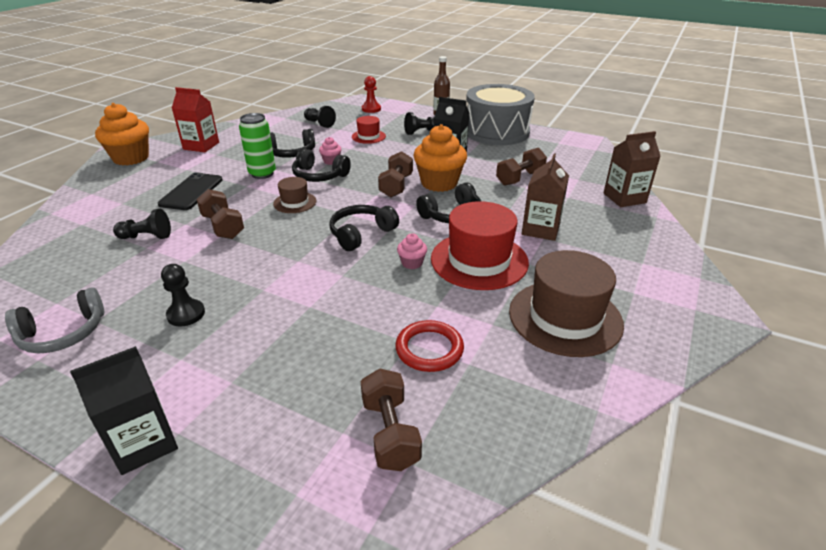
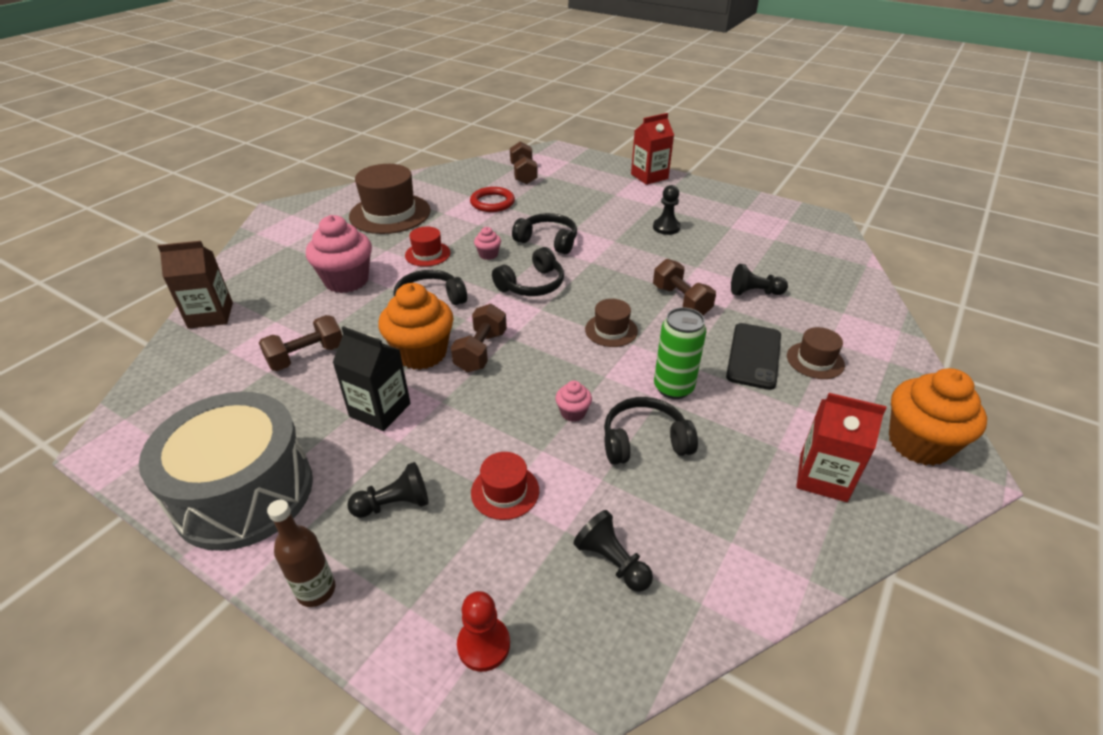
camera: 175 degrees left, 5 degrees up
(63, 333) = (745, 220): grey headphones -> none
(144, 443) = (649, 176): black carton -> red carton
(147, 191) = (815, 360): none -> brown hat
(319, 176) = (587, 378): black headphones -> black headphones (548, 241)
(479, 260) = (427, 254): red hat -> red hat, size x0.51
(540, 229) = (346, 280): brown carton -> pink cupcake

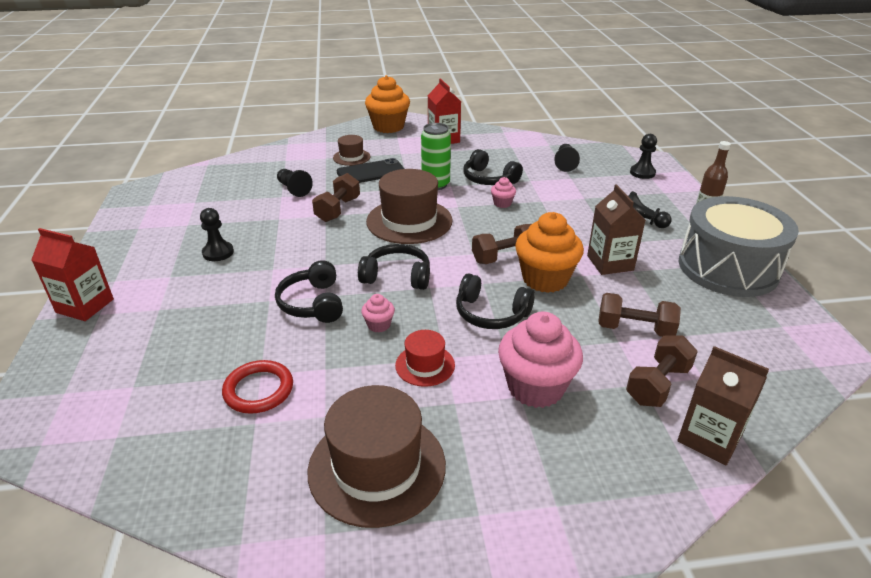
camera: 130 degrees left, 5 degrees down
(380, 410) = (610, 263): black carton -> brown carton
(483, 645) = (642, 173): red pawn -> black pawn
(505, 491) = (580, 198): red hat -> none
(523, 174) = (143, 411): brown dumbbell -> brown dumbbell (657, 384)
(611, 330) = (409, 221): brown hat -> brown hat, size x1.95

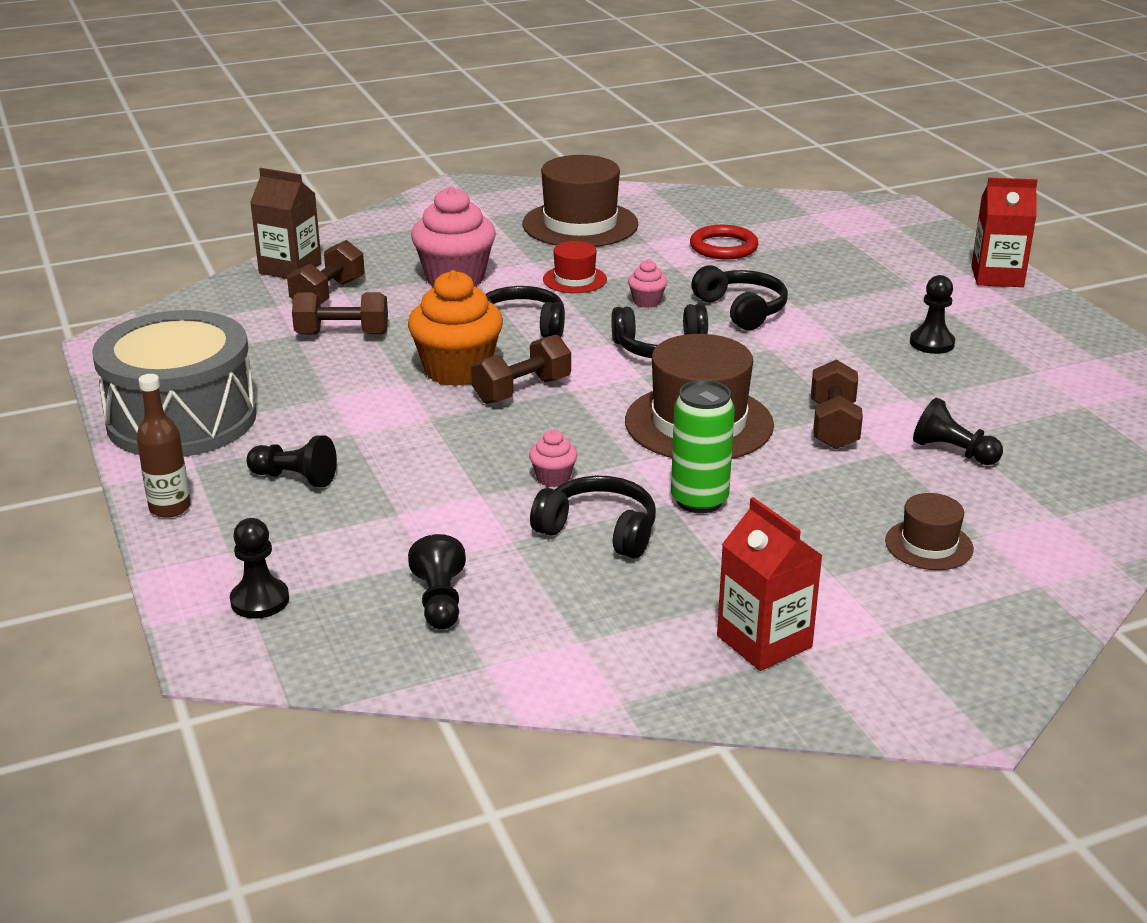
camera: 165 degrees right, 5 degrees down
(371, 172) = (849, 511): black phone -> none
(388, 127) = (942, 668): orange cupcake -> none
(610, 263) = (362, 403): brown carton -> none

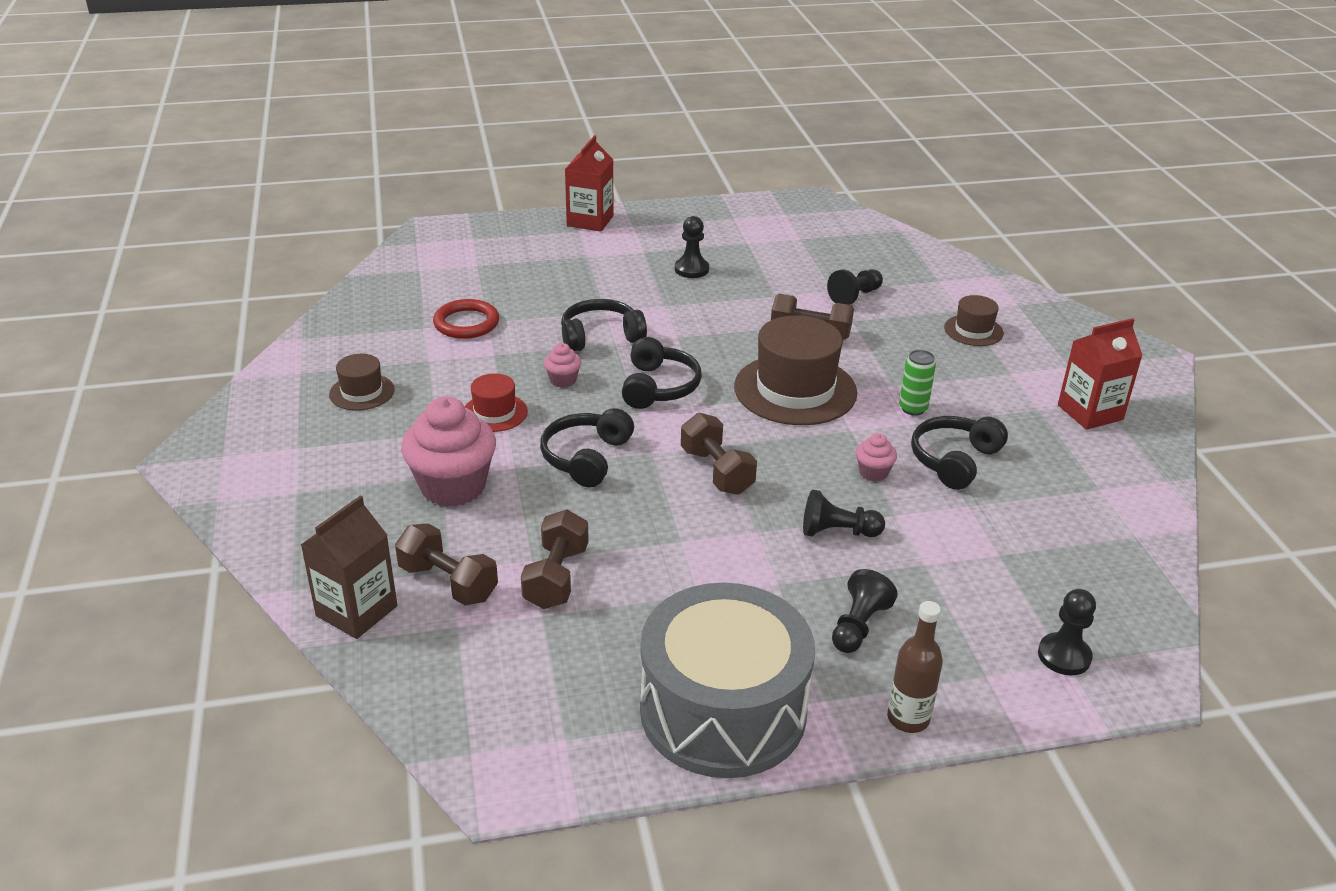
camera: 80 degrees left, 5 degrees up
(440, 601) = (1056, 551): black pawn -> black pawn (837, 532)
(457, 370) = (666, 505): orange cupcake -> none
(580, 224) = (362, 392): brown hat -> brown hat, size x0.51
(699, 500) = (913, 409): green can -> green can, size x0.65

